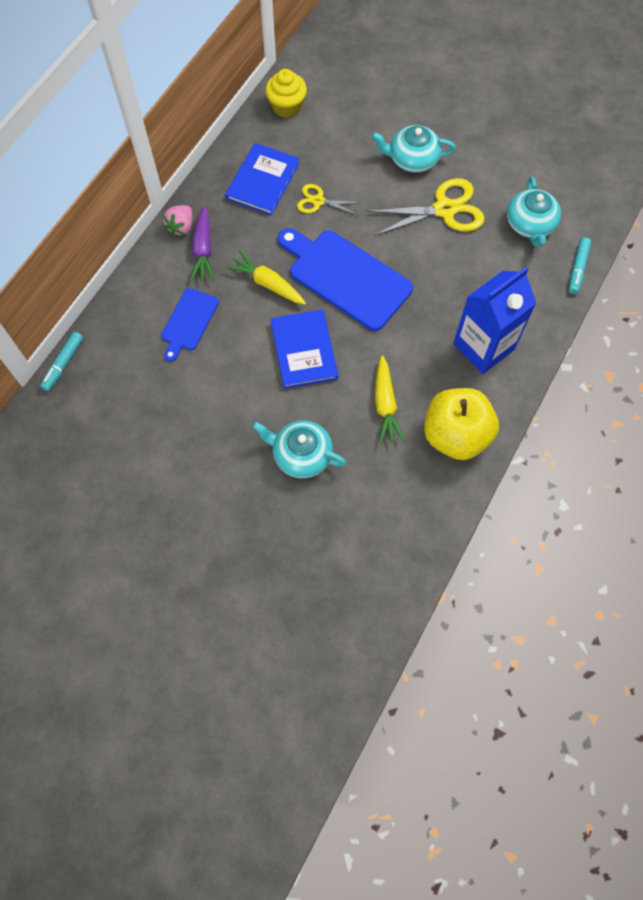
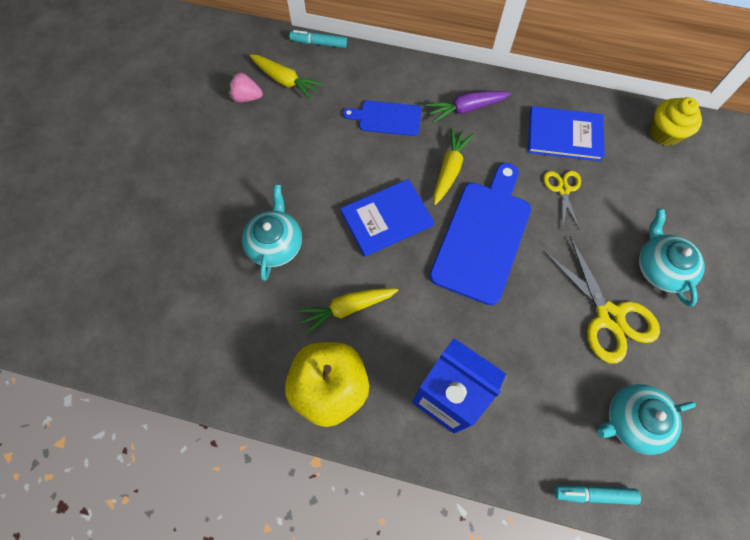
camera: 75 degrees right, 0 degrees up
(103, 408) = (285, 81): none -> yellow carrot
(181, 227) = (484, 85): pink strawberry -> pink strawberry (246, 97)

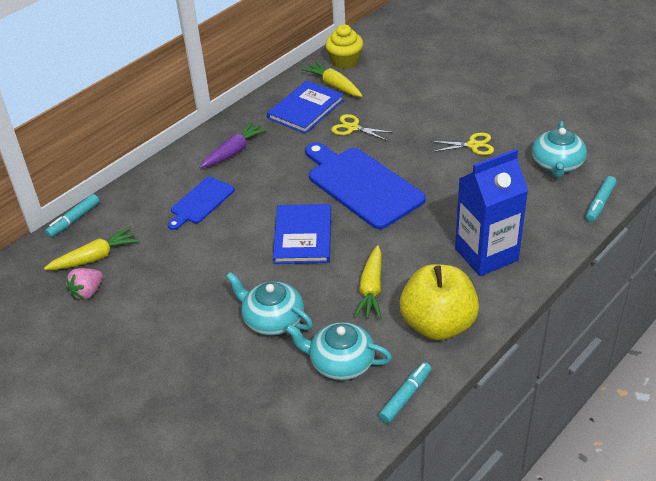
camera: 60 degrees left, 25 degrees down
(232, 395) = (405, 396): none -> turquoise marker
(449, 169) = (285, 182): yellow carrot -> yellow carrot (334, 85)
(466, 109) = (234, 152): purple carrot -> purple carrot turned 150 degrees counterclockwise
(609, 316) = (473, 145): yellow scissors -> yellow scissors, size x0.56
(660, 268) = (451, 106): turquoise teapot -> turquoise teapot (340, 362)

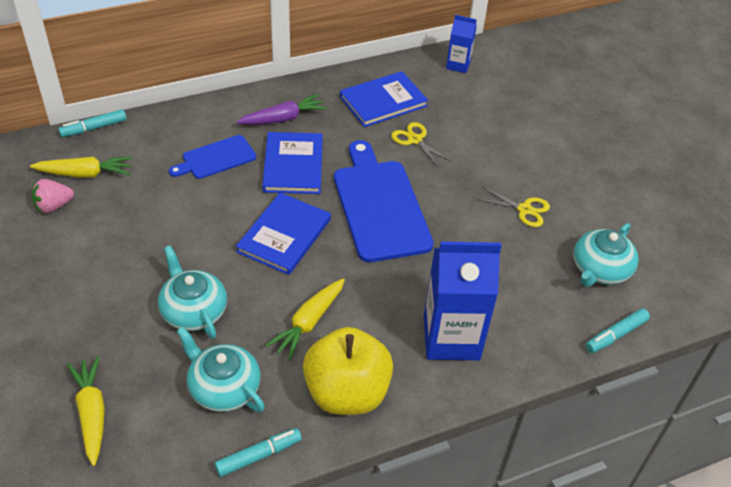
camera: 20 degrees right, 5 degrees up
(269, 183) = (293, 165): none -> blue book
(334, 85) = (429, 87): yellow carrot -> yellow carrot (91, 413)
(344, 61) = (458, 65): yellow cupcake -> blue carton

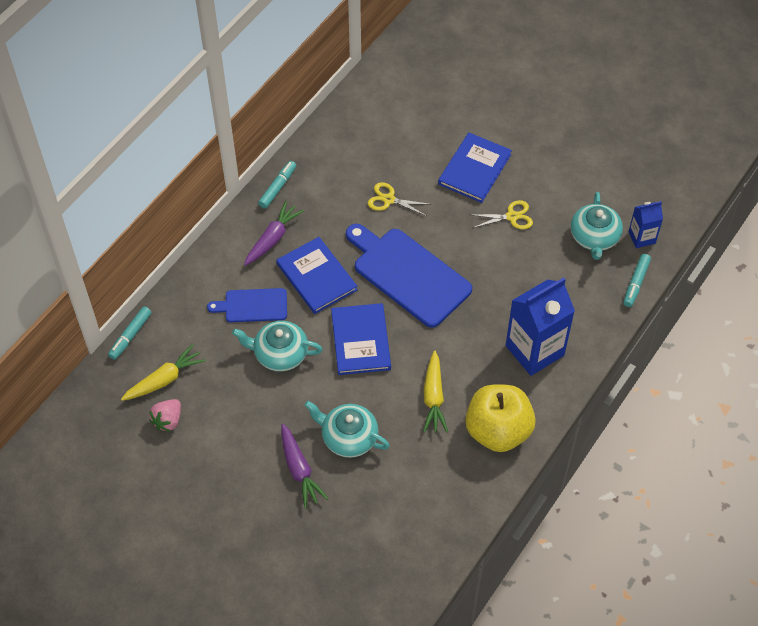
camera: 30 degrees left, 10 degrees up
(91, 413) = (347, 548): yellow carrot -> none
(120, 312) = (299, 470): none -> purple carrot
(216, 158) = (252, 305): blue cutting board -> blue cutting board turned 60 degrees clockwise
(223, 387) = (417, 477): turquoise teapot -> turquoise teapot (280, 353)
(258, 455) = (477, 506): turquoise marker -> turquoise marker (278, 187)
(383, 101) = (336, 176): blue book -> blue book (474, 169)
(458, 65) = (367, 105): blue carton -> blue carton (641, 237)

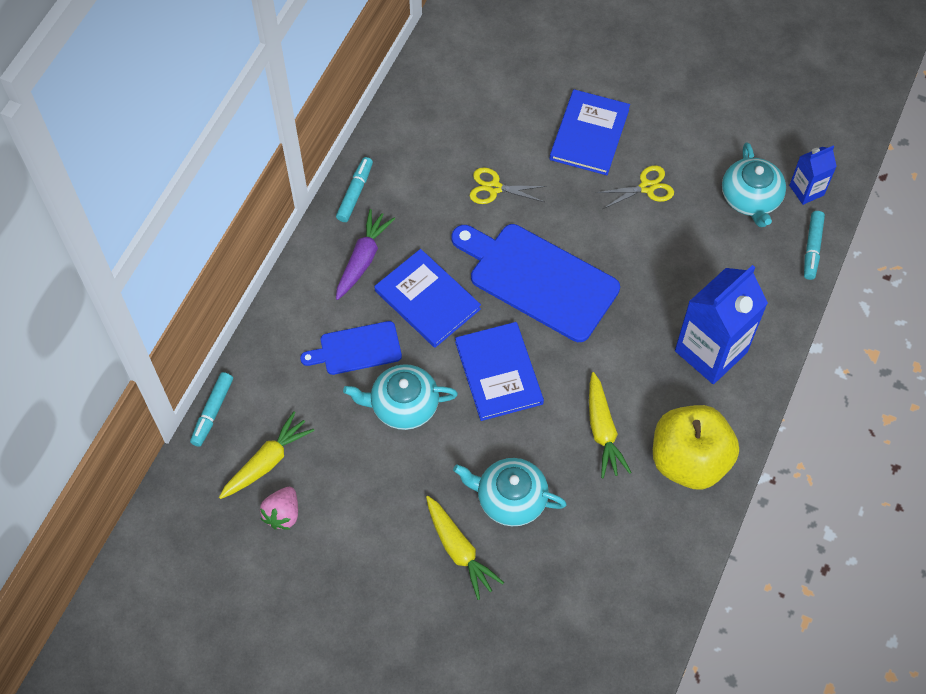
camera: 10 degrees left, 5 degrees up
(299, 470) = (459, 550): purple carrot -> yellow carrot

